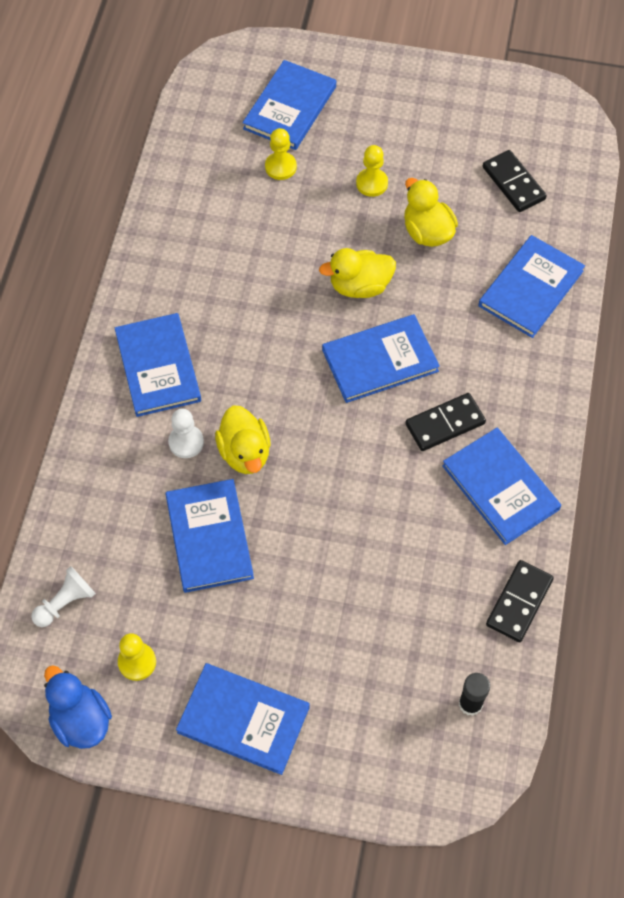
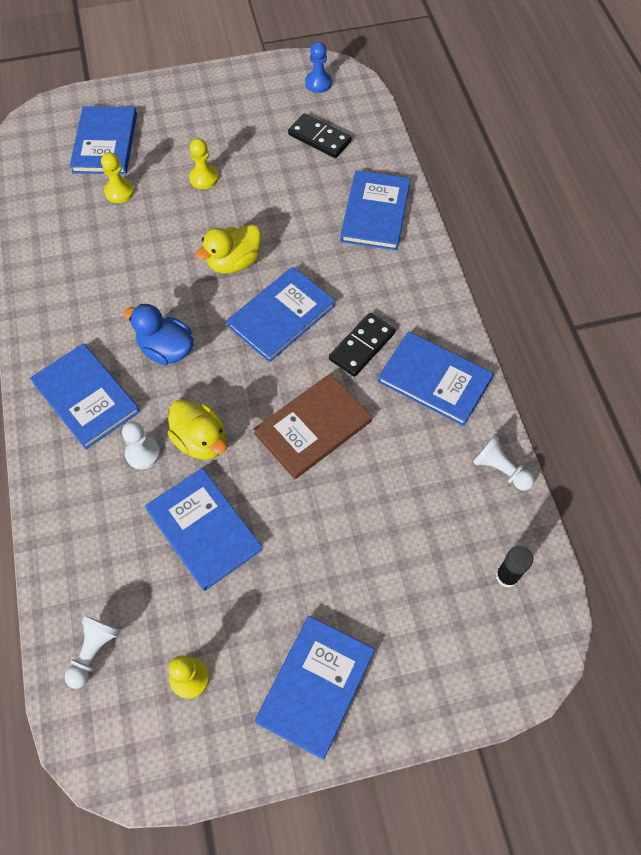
camera: 25 degrees left, 0 degrees up
(81, 720) = (160, 762): blue duck -> blue duck (166, 350)
(243, 720) = (315, 686): blue book -> blue book turned 60 degrees counterclockwise
(356, 484) = (312, 427): none -> brown book
(427, 232) = (269, 199): yellow duck -> none
(519, 602) = (500, 469): black domino -> white pawn
(544, 119) = (318, 83): none -> blue pawn

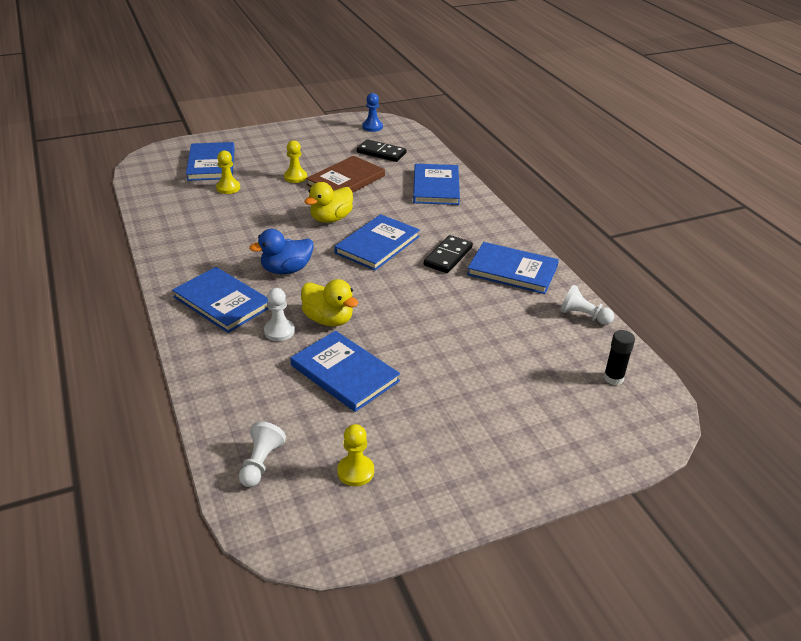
camera: 10 degrees left, 25 degrees down
(166, 350) = (286, 270): blue duck -> blue duck turned 45 degrees counterclockwise
(312, 427) = (422, 304): brown book -> brown book (346, 180)
(315, 686) = (473, 465): blue book -> none

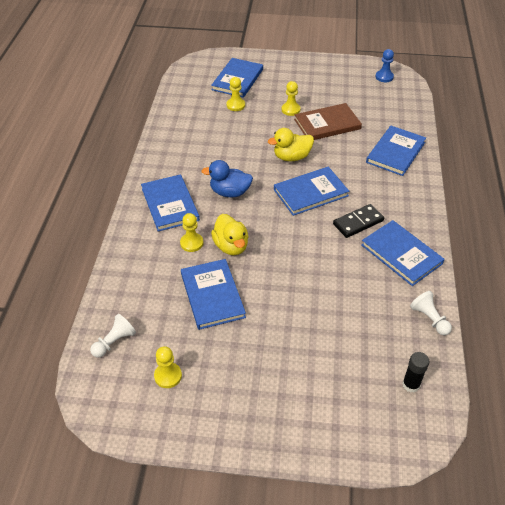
camera: 30 degrees right, 10 degrees up
(279, 331) = (191, 243): white pawn -> yellow pawn
(381, 153) = (373, 105): black domino -> none

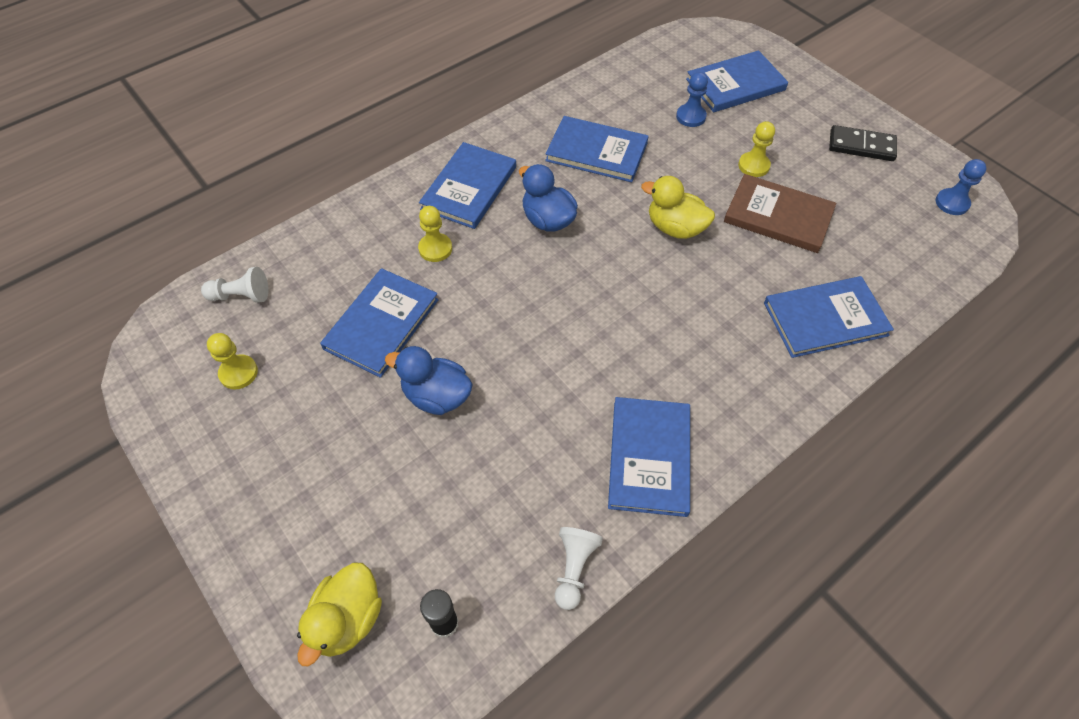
camera: 45 degrees right, 10 degrees up
(231, 246) = (469, 284): yellow duck -> yellow duck (347, 619)
(235, 105) = (691, 116): yellow pawn -> blue pawn
(283, 303) = (436, 396): none -> blue duck
(310, 193) = (639, 290): blue book -> blue book (596, 152)
(358, 222) = (648, 372): black domino -> black domino (861, 146)

